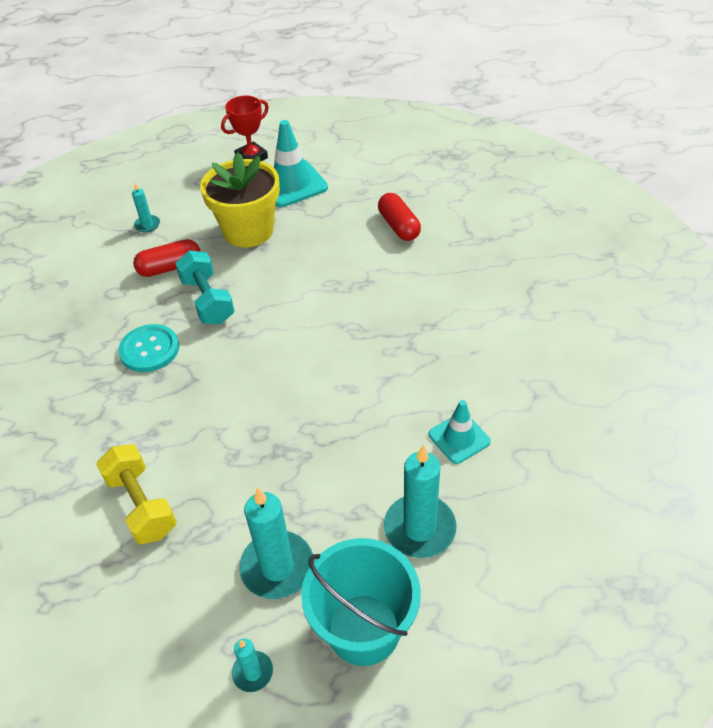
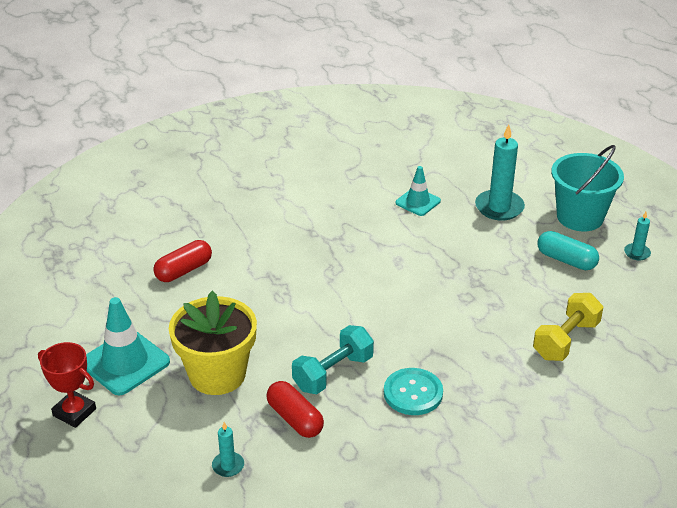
camera: 110 degrees left, 10 degrees down
(277, 567) = (566, 260): turquoise candle -> turquoise capsule

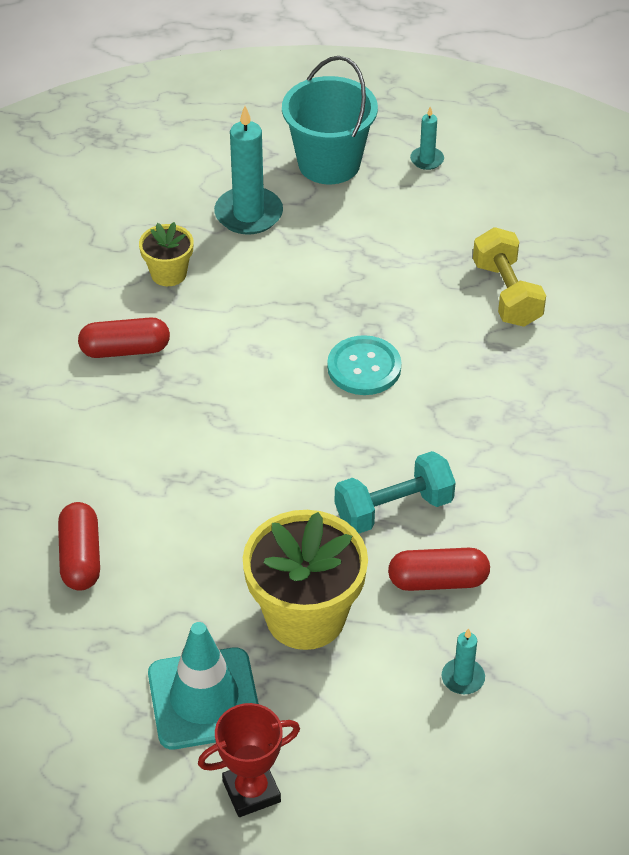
camera: 55 degrees left, 10 degrees up
(333, 373) = (393, 509): turquoise dumbbell -> turquoise dumbbell turned 75 degrees clockwise
(344, 214) = (125, 350): none -> red capsule
(413, 393) = (481, 458): turquoise button -> turquoise button (364, 367)
(418, 202) = (168, 273): turquoise traffic cone -> yellow flower pot
(566, 260) = (387, 217): turquoise capsule -> none

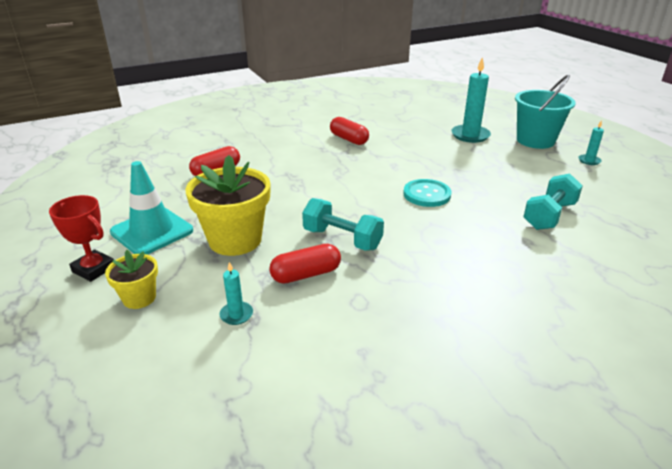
camera: 55 degrees right, 15 degrees down
(168, 273) = (406, 132): yellow flower pot -> yellow flower pot (139, 298)
(438, 581) = (306, 274): red capsule -> red capsule turned 75 degrees counterclockwise
(506, 294) = (549, 216): yellow dumbbell -> turquoise dumbbell

